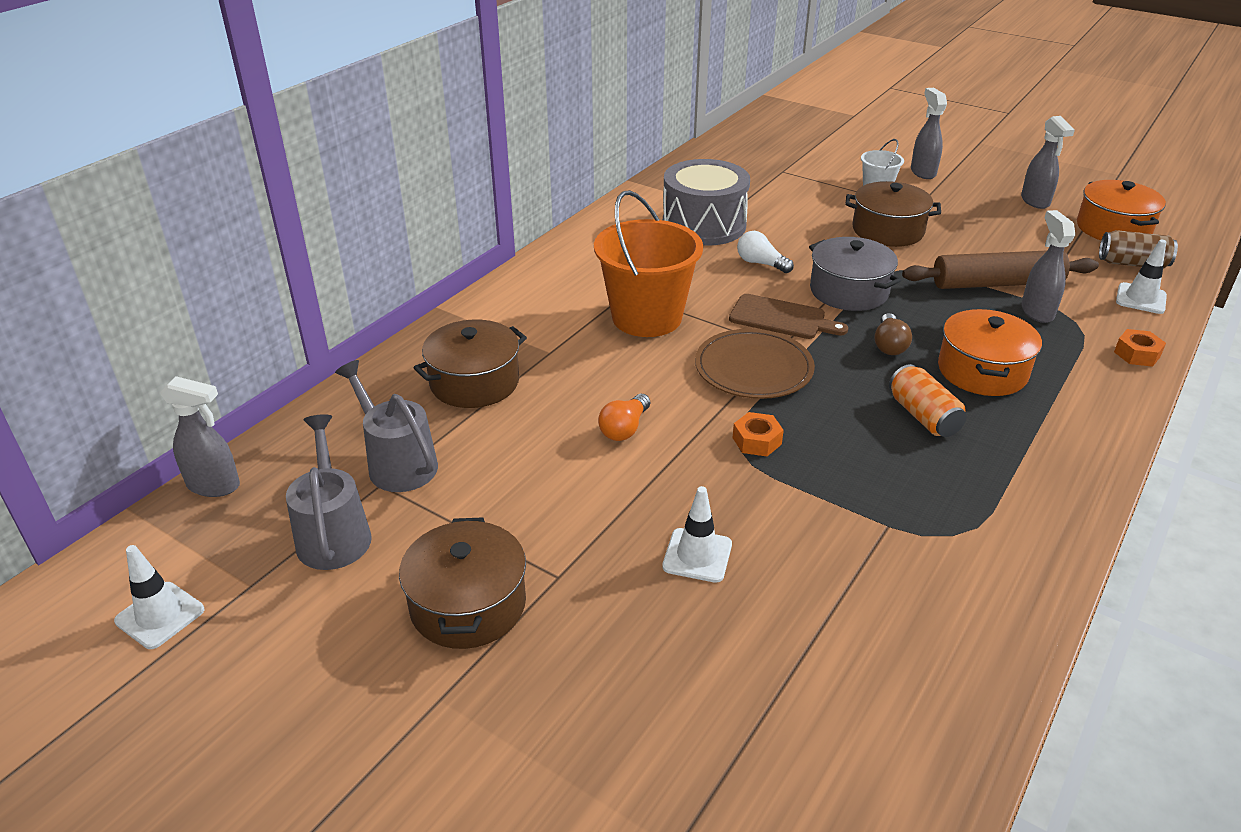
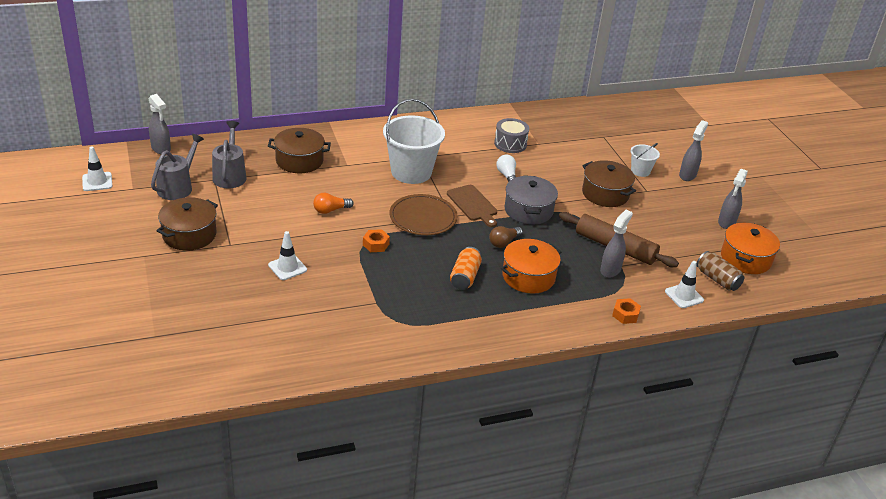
camera: 35 degrees right, 0 degrees up
(647, 317) = (411, 172): orange bucket -> white bucket
(704, 225) = (510, 144): grey drum -> grey drum, size x0.61

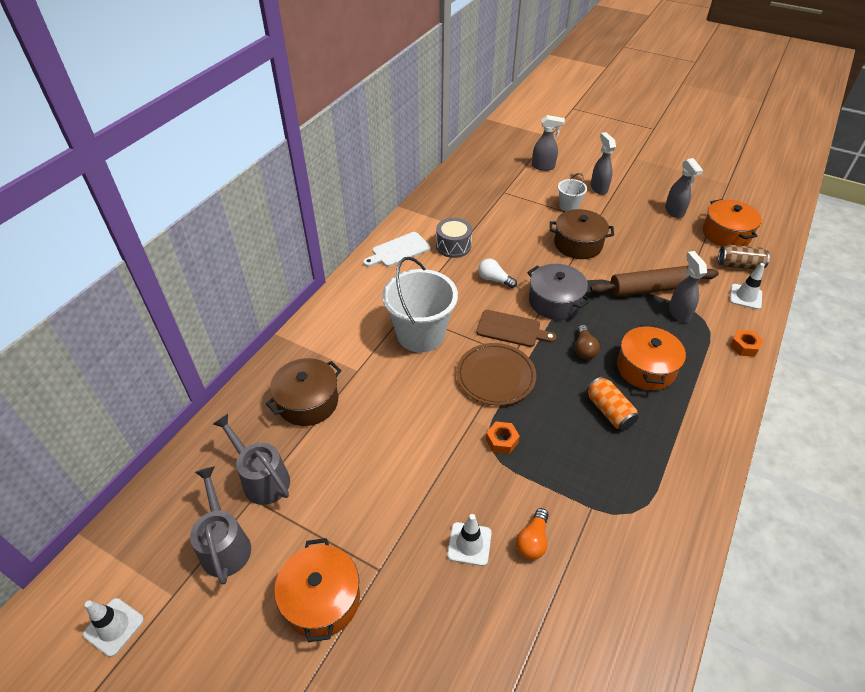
camera: 40 degrees left, 10 degrees up
(161, 149) = (137, 509): grey spray bottle -> grey spray bottle (543, 166)
(189, 235) = (322, 599): brown pot -> orange pot
(330, 210) = (413, 436): orange light bulb -> orange light bulb (532, 541)
(468, 125) = (398, 250): none -> white cutting board

